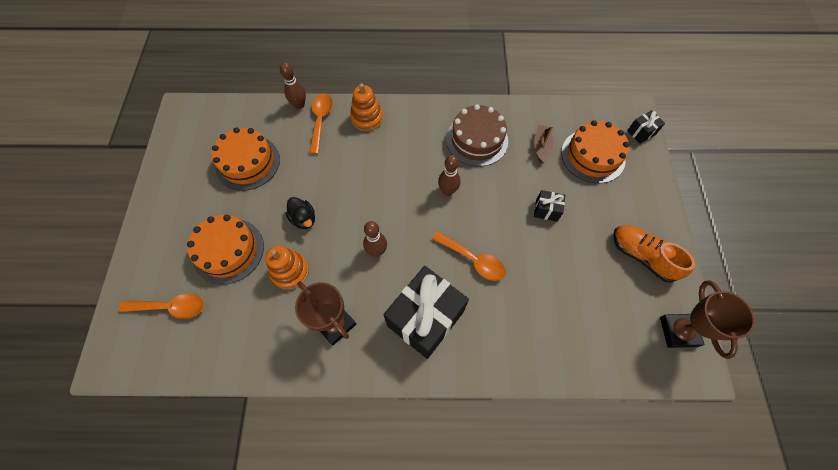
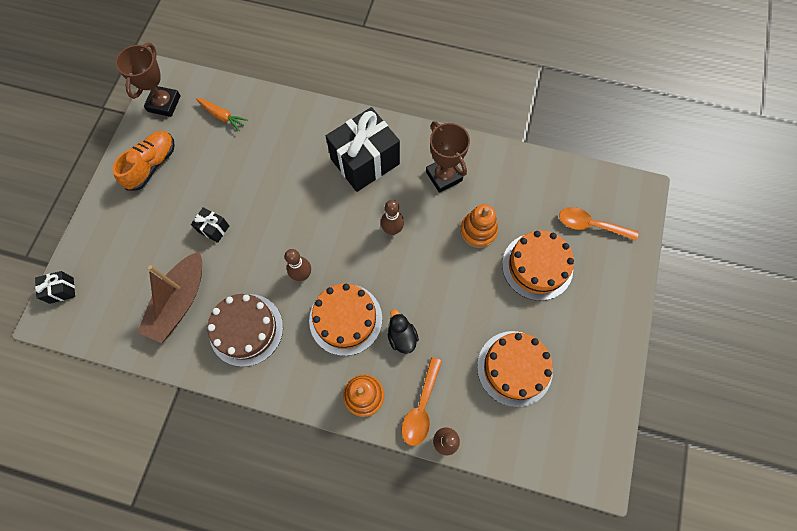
camera: 165 degrees left, 5 degrees up
(304, 219) = (458, 281): black duck -> black duck (402, 337)
(473, 260) = (305, 199): orange spoon -> none
(541, 146) = (180, 301): brown boat -> brown boat, size x1.88
(593, 156) = (131, 276): orange cake -> orange cake (345, 319)
(605, 333) = (222, 116): none -> orange carrot
(642, 256) = (152, 165): orange shoe -> orange shoe turned 120 degrees counterclockwise

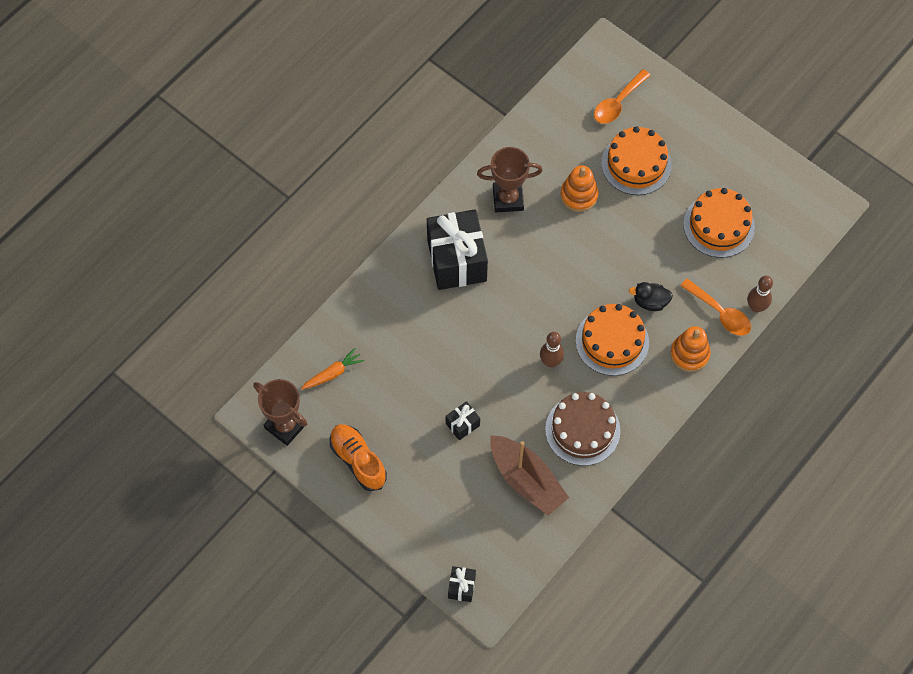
camera: 65 degrees left, 5 degrees down
(392, 230) = (542, 266): brown bowling pin -> none

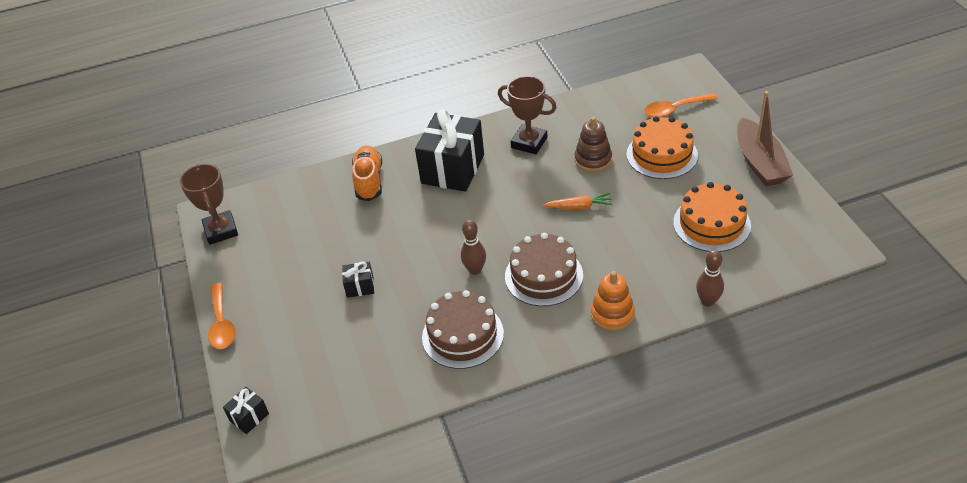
camera: 35 degrees right, 20 degrees down
(333, 373) = (289, 209): orange carrot -> orange carrot (579, 207)
(358, 460) = (253, 278): orange shoe -> orange shoe (369, 181)
(526, 480) = (379, 354): brown boat -> brown boat (760, 162)
(579, 195) = (593, 160): orange stacking toy -> brown stacking toy
(612, 341) = (543, 276): orange cake -> brown cake
(650, 302) = (602, 258): black duck -> none
(720, 313) = (667, 292): orange spoon -> orange spoon (222, 323)

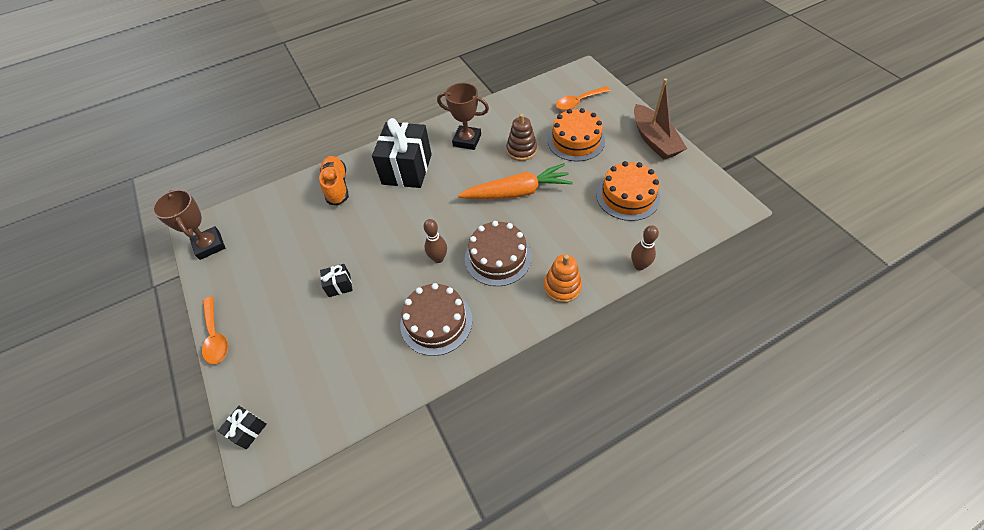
camera: 10 degrees left, 10 degrees up
(579, 207) = (517, 192): orange carrot -> orange carrot, size x1.98

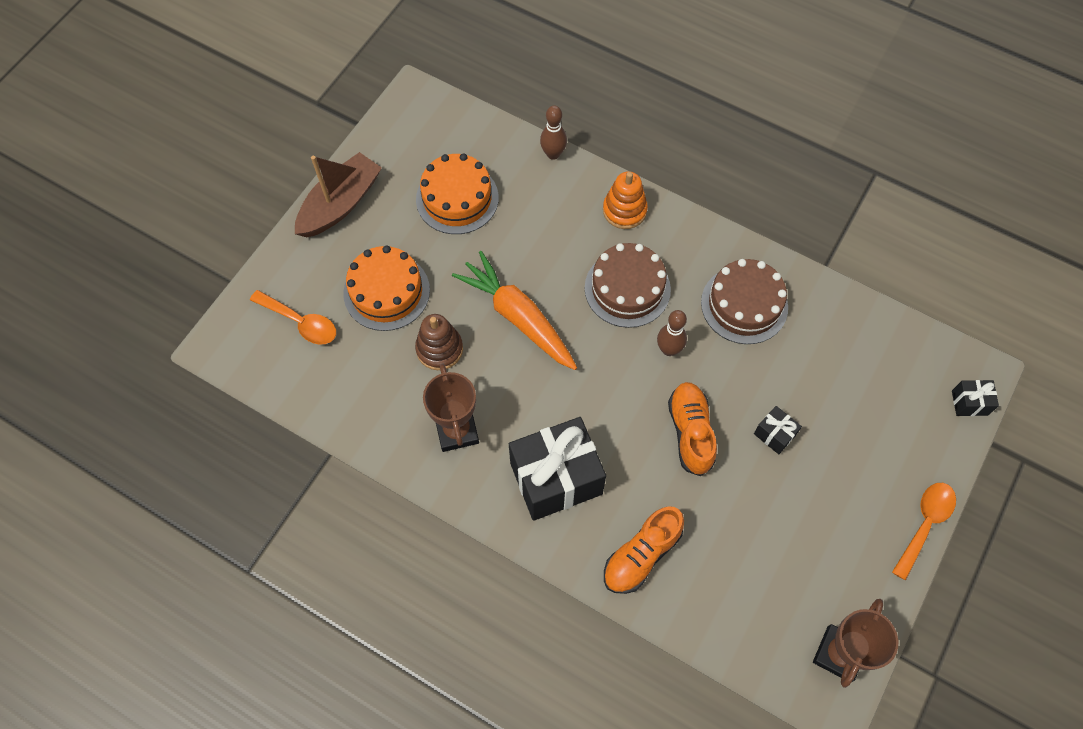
camera: 125 degrees left, 10 degrees up
(379, 242) = (690, 432): none -> orange shoe

